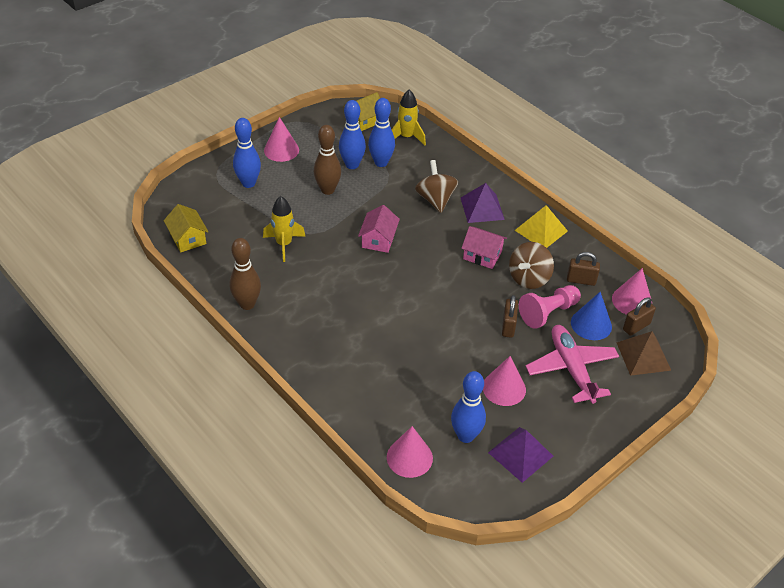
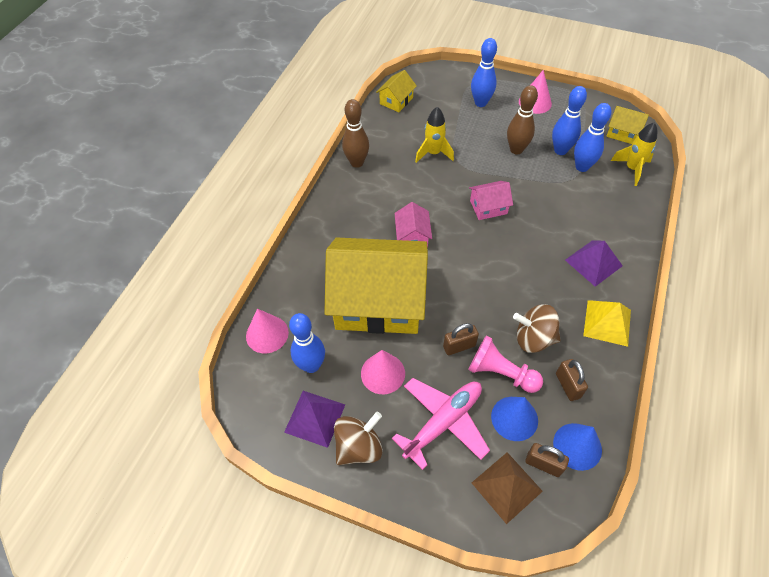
camera: 65 degrees right, 10 degrees up
(428, 359) = (378, 301): none -> yellow house
(435, 199) = (572, 224): brown spinning top -> brown spinning top (359, 447)
(482, 255) = (532, 288): pink house -> pink house (412, 236)
(632, 301) = (577, 446): pink cone -> blue cone

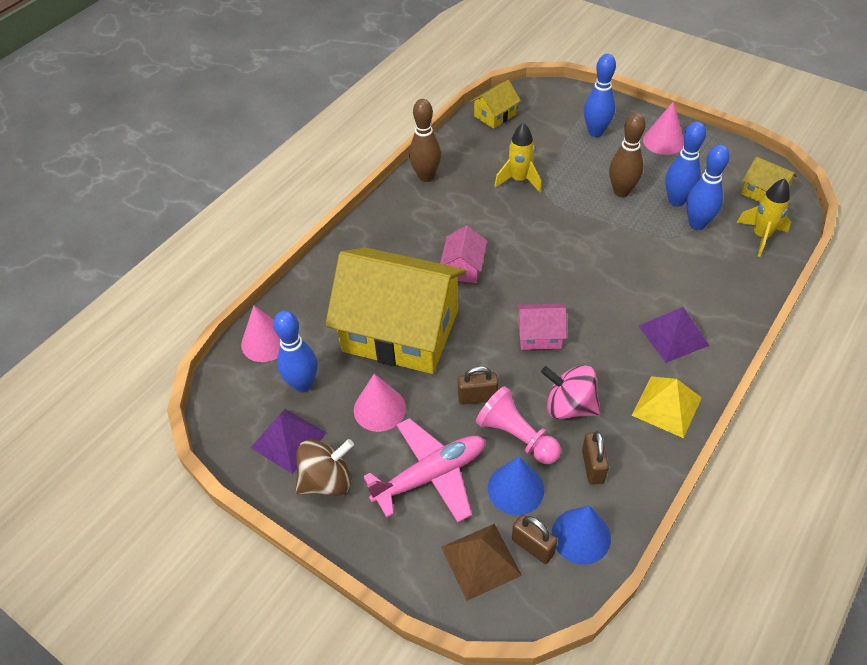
camera: 15 degrees right, 5 degrees down
(488, 207) = (565, 250): pink house -> pink house (539, 335)
(533, 338) = (569, 406): brown spinning top -> pink spinning top

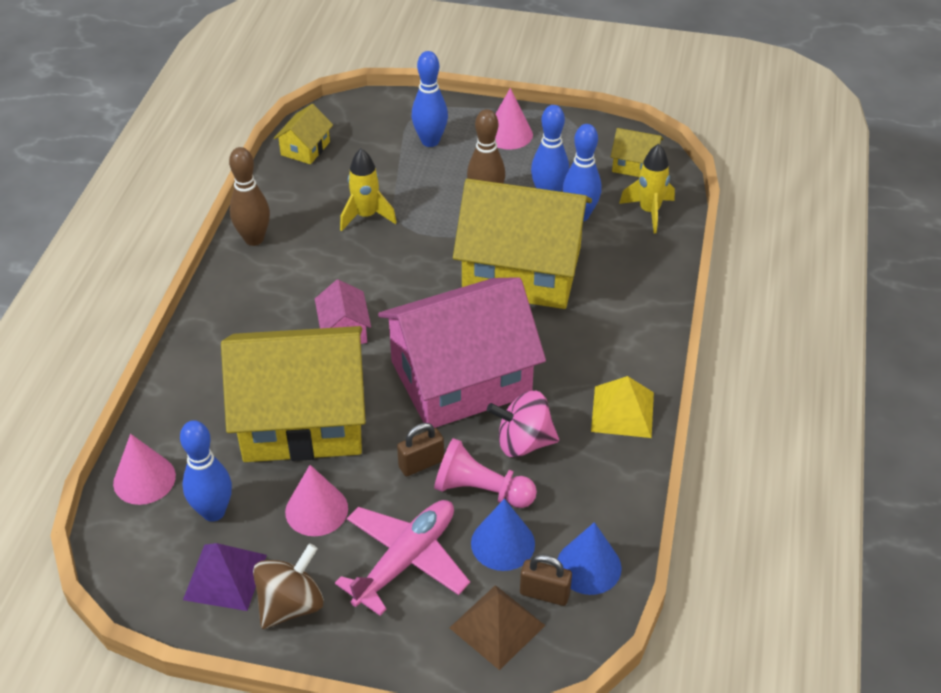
camera: 25 degrees left, 5 degrees down
(539, 335) = (461, 378): pink house -> pink house, size x2.40
(592, 466) = (572, 495): brown padlock -> none
(628, 258) = (522, 270): none -> yellow house
(673, 335) = (601, 338): purple pyramid -> none

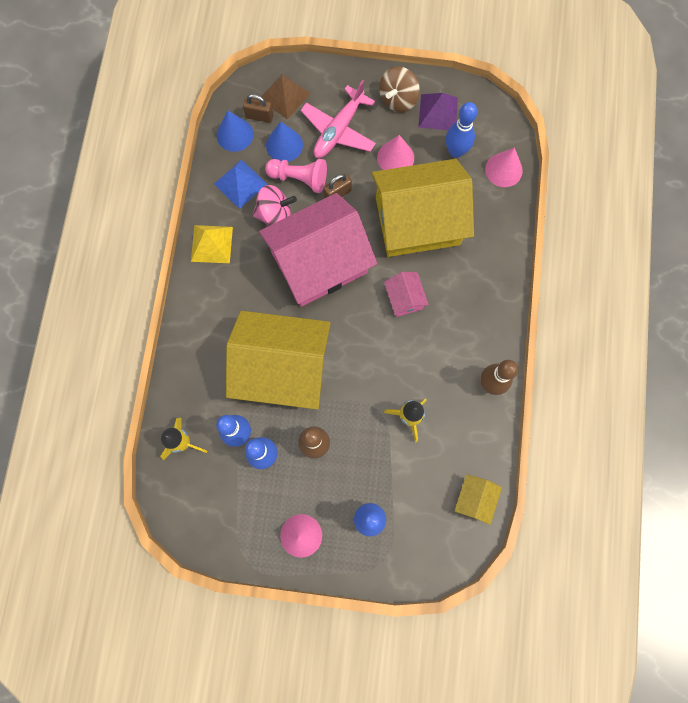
camera: 175 degrees right, 30 degrees up
(579, 490) = (240, 183): none -> blue pyramid
(635, 165) = (192, 502): yellow house -> none

